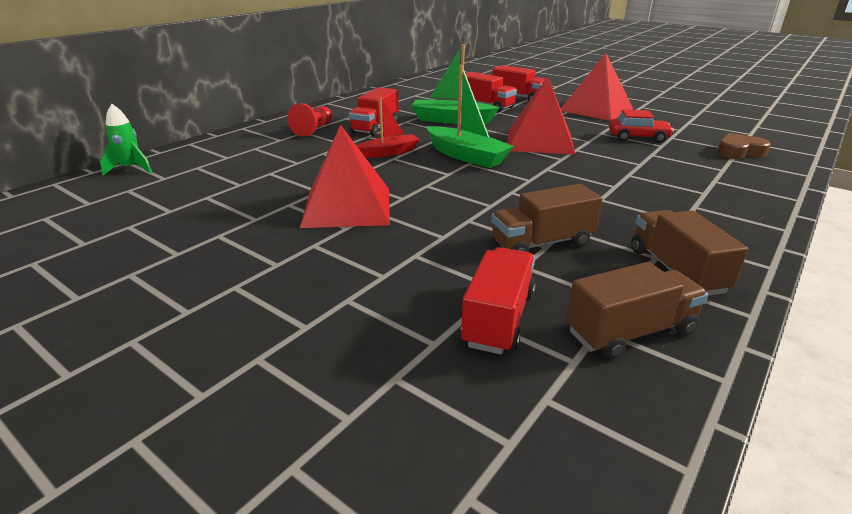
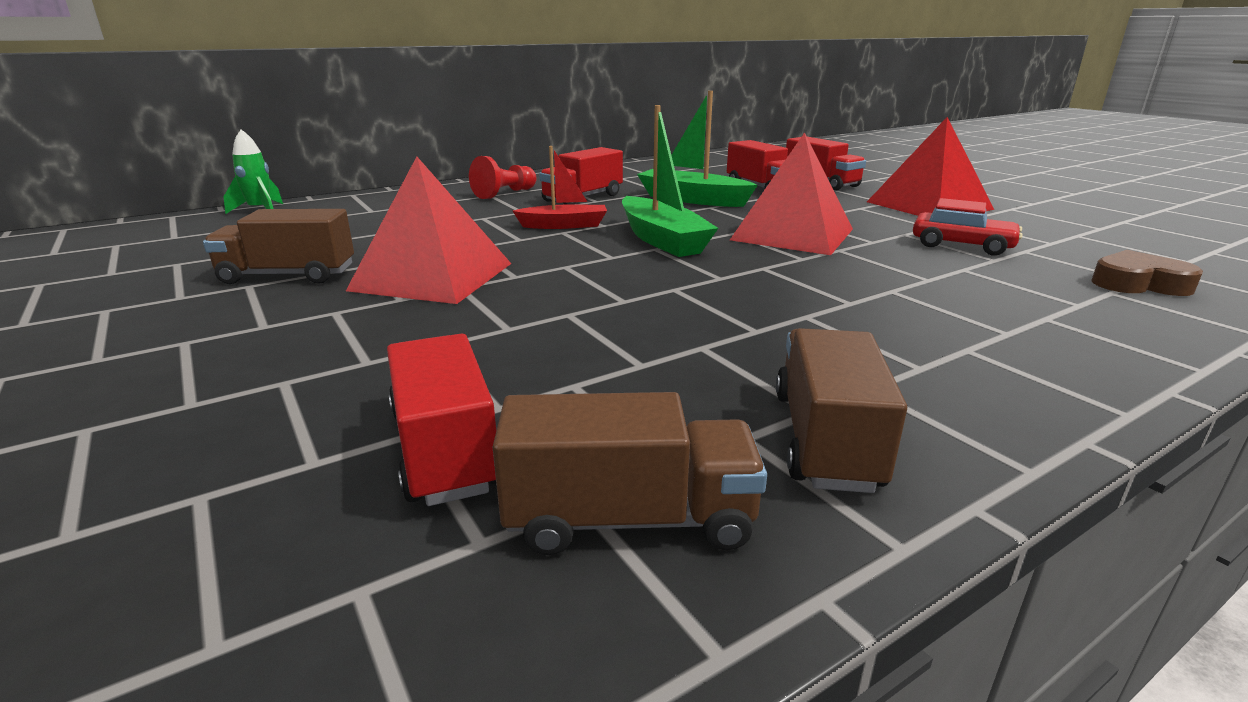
camera: 20 degrees right, 5 degrees down
(498, 318) = (445, 449): red truck -> red truck turned 60 degrees counterclockwise
(542, 243) = (639, 359): brown truck -> brown truck (288, 275)

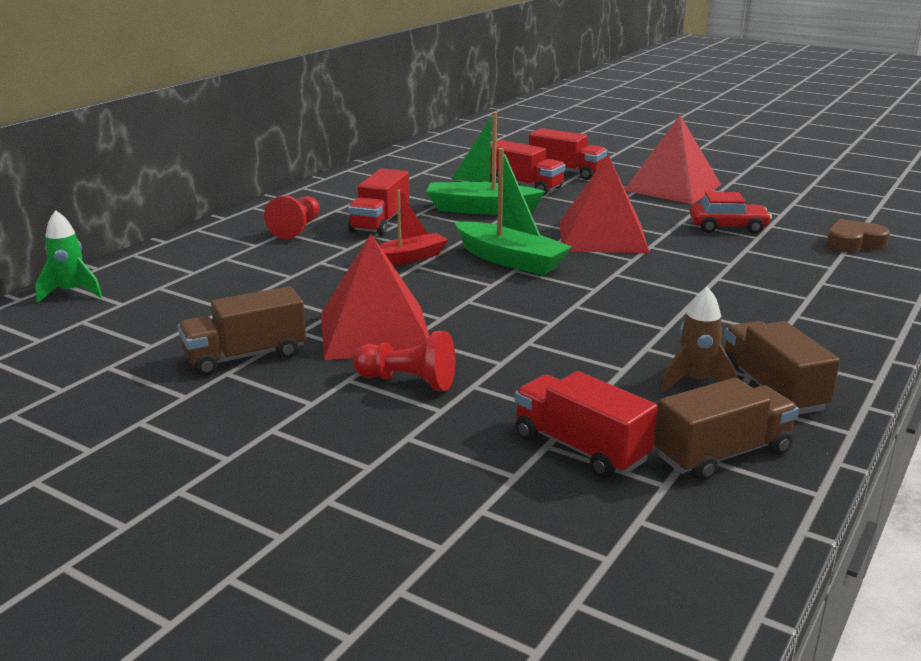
camera: 25 degrees left, 0 degrees up
(384, 326) = (408, 381): none -> red pawn
(717, 402) = (695, 382): none -> brown rocket

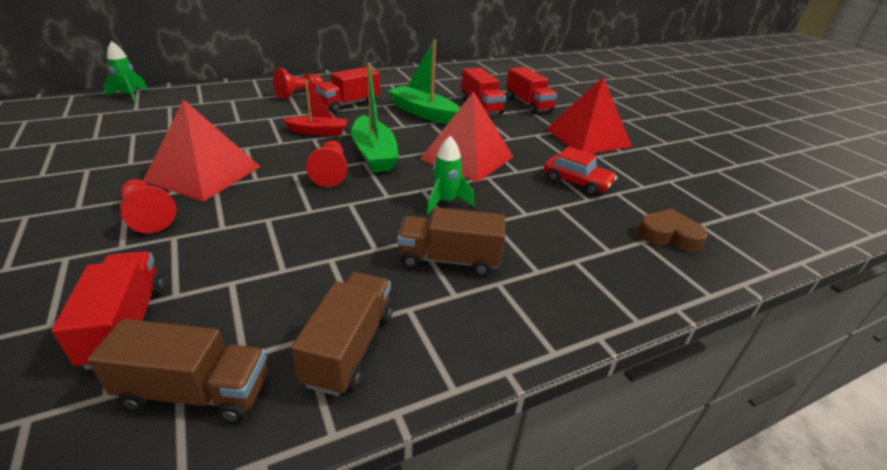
camera: 30 degrees right, 10 degrees up
(245, 356) = (115, 162): brown truck -> brown truck (449, 260)
(504, 289) = (330, 173): none -> red pawn
(653, 276) = (445, 202): none -> green rocket
(695, 382) = (306, 308): brown rocket -> none

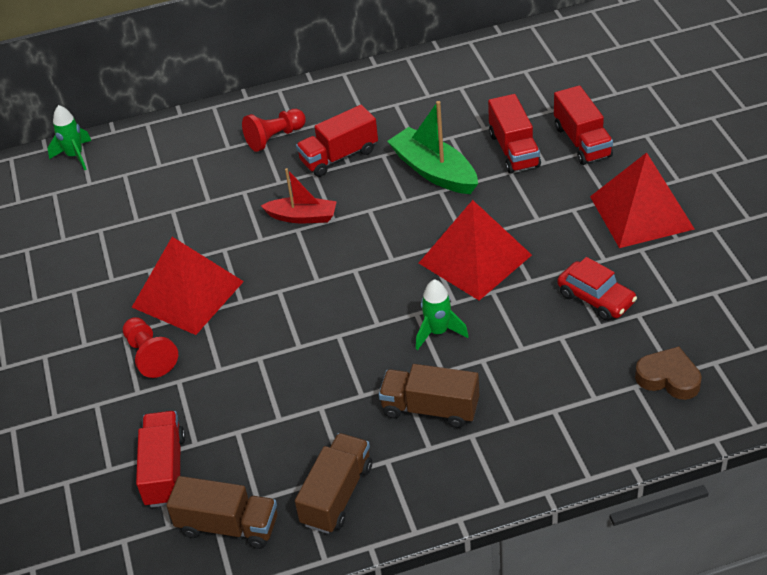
camera: 15 degrees right, 10 degrees up
(330, 173) = (318, 290): red pawn -> none
(374, 154) = (366, 256): green boat -> none

